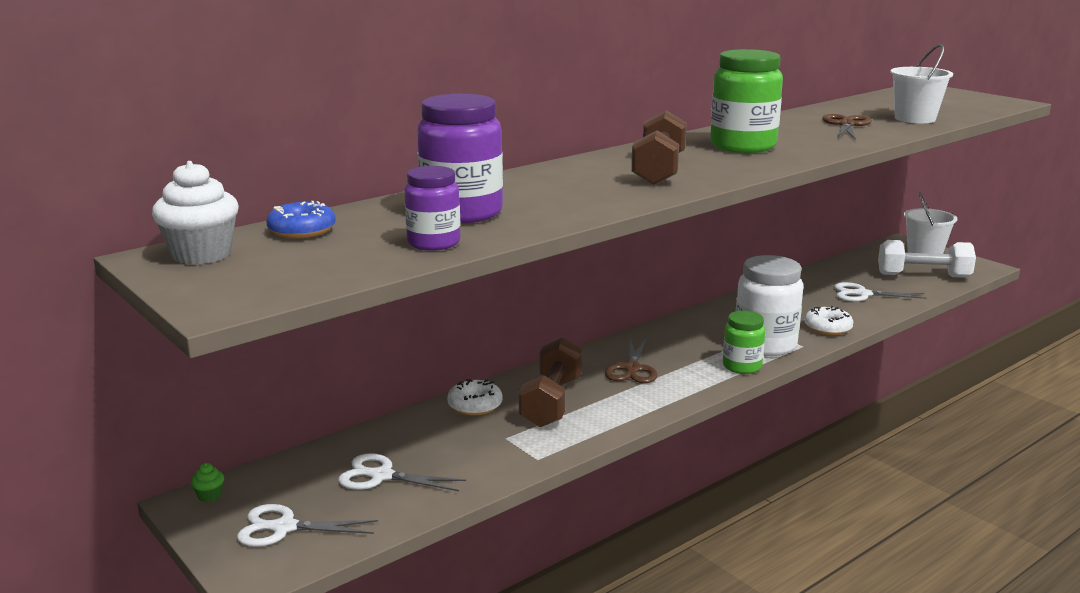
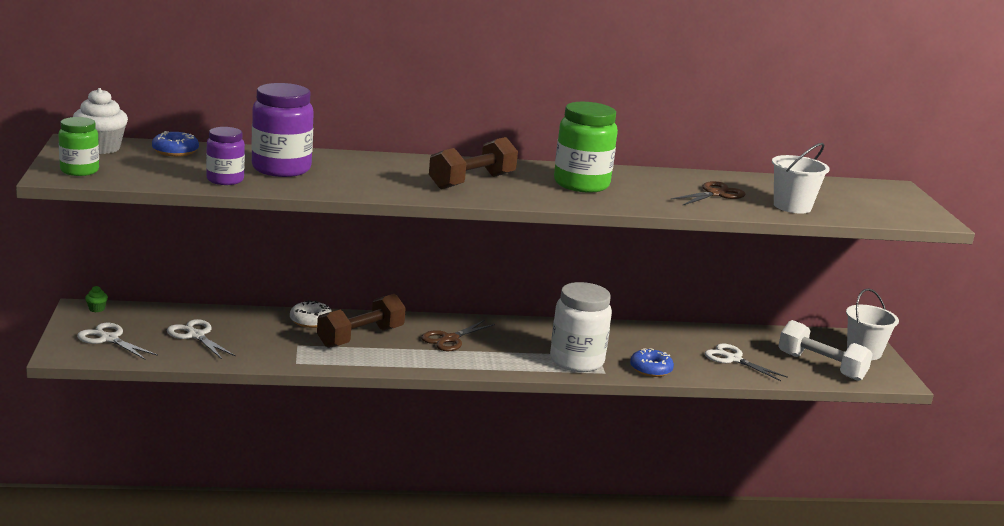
camera: 30 degrees right, 0 degrees up
(742, 366) = (530, 367): green jar -> green jar (79, 171)
(827, 328) = (651, 369): white donut -> blue donut

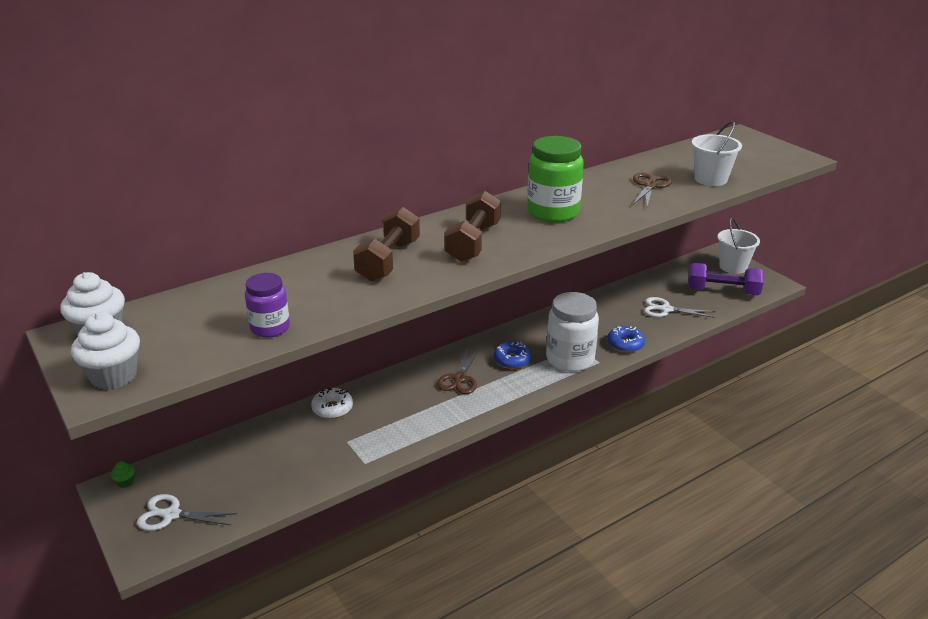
camera: 25 degrees left, 10 degrees up
(79, 171) = (114, 376): green jar -> white cupcake
(175, 151) = (180, 307): blue donut -> blue donut (512, 360)
(196, 335) = (249, 472): white scissors -> none
(281, 169) = (303, 291): purple jar -> none
(360, 337) = (390, 408): brown dumbbell -> brown dumbbell (388, 260)
(821, 366) = (722, 291): white dumbbell -> purple dumbbell

